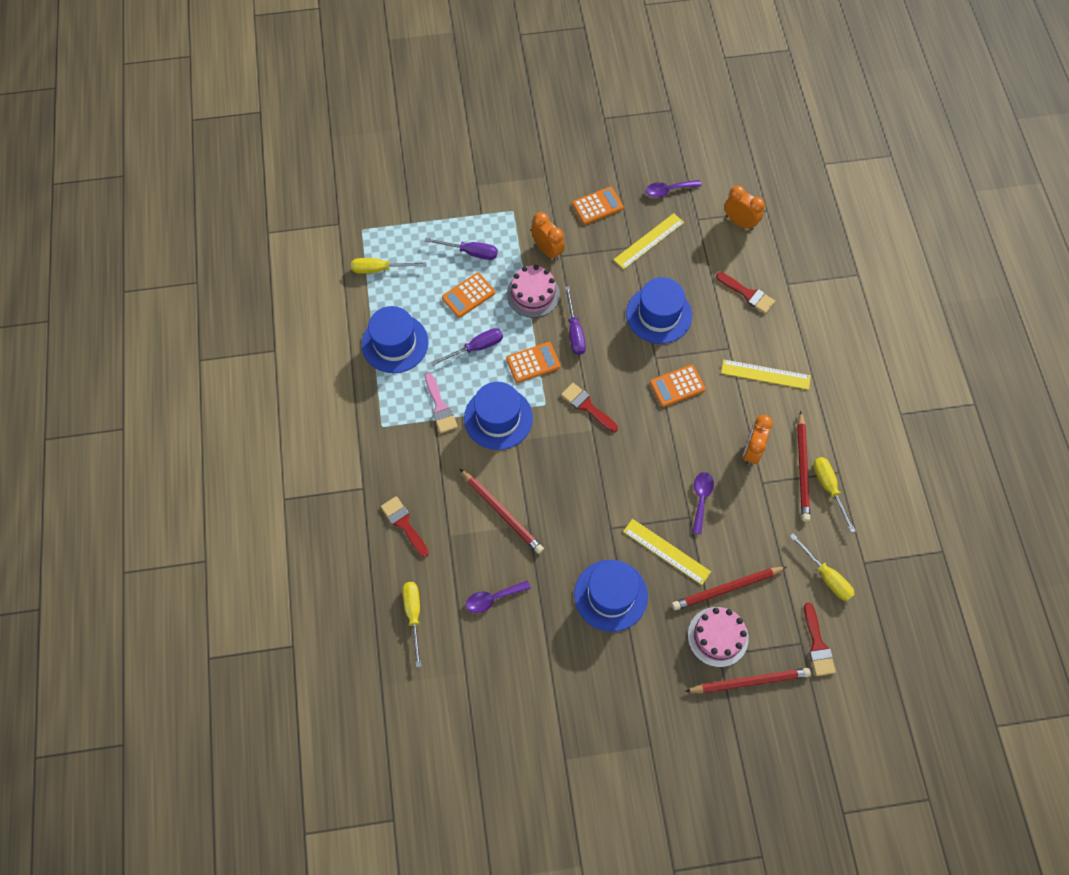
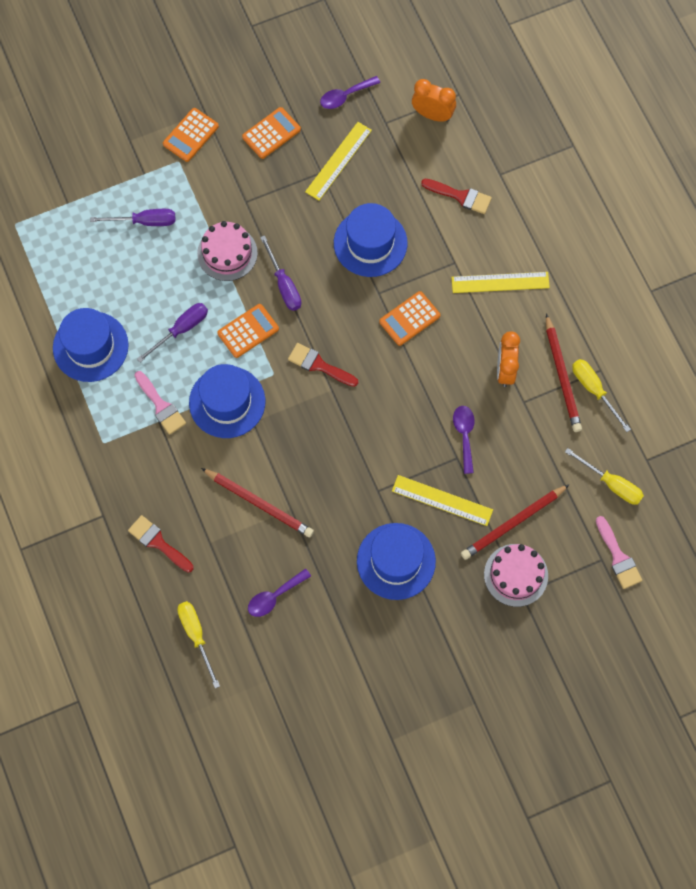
camera: 15 degrees left, 5 degrees up
(380, 269) = (49, 265): yellow screwdriver -> none
(468, 295) = (156, 272): orange calculator -> orange calculator (190, 135)
(547, 250) = (229, 198): orange clock -> none
(749, 682) = (558, 612): red pencil -> none
(817, 645) = (618, 557): red brush -> pink brush

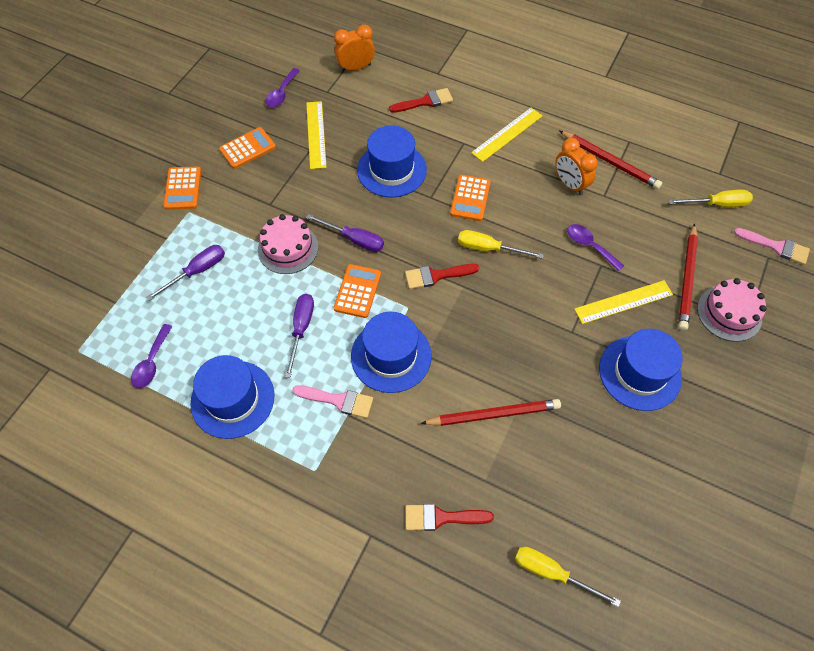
camera: 40 degrees left, 10 degrees down
(271, 133) = (247, 148): orange calculator -> orange calculator turned 45 degrees clockwise
(274, 596) = (580, 480): purple spoon -> purple spoon (152, 362)
(594, 390) = (639, 156): yellow screwdriver -> yellow screwdriver (488, 248)

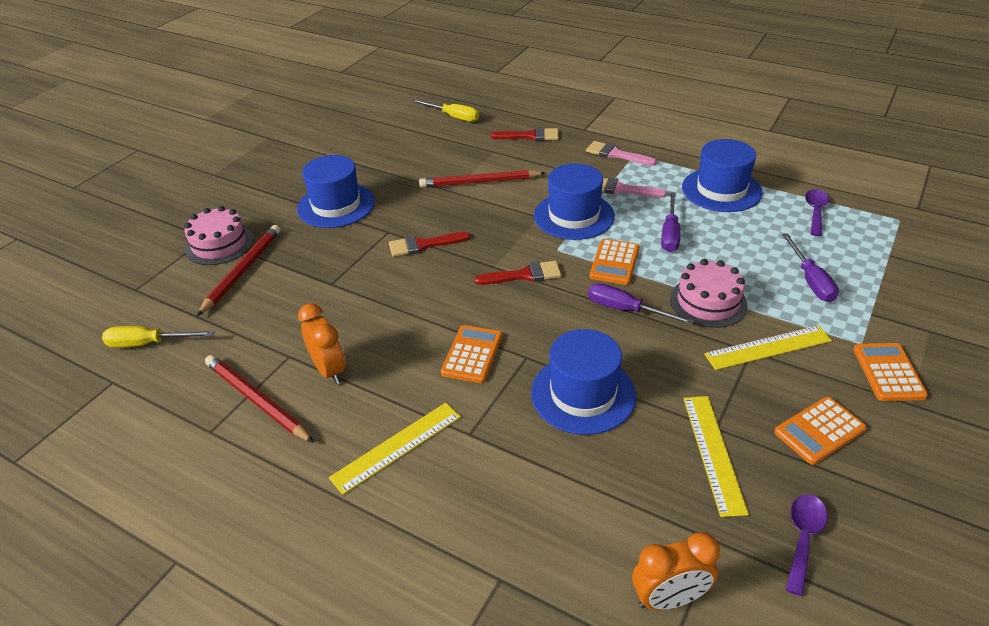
camera: 175 degrees left, 20 degrees down
(197, 271) = (810, 280): purple screwdriver -> purple screwdriver turned 60 degrees counterclockwise
(425, 102) = (528, 512): red brush -> red brush (423, 245)
(488, 248) = (459, 299): yellow screwdriver -> none
(589, 246) = (336, 301): purple spoon -> none
(623, 302) = (323, 253): yellow ruler -> yellow ruler (768, 348)
(776, 247) = (117, 298): pink brush -> pink brush (616, 154)

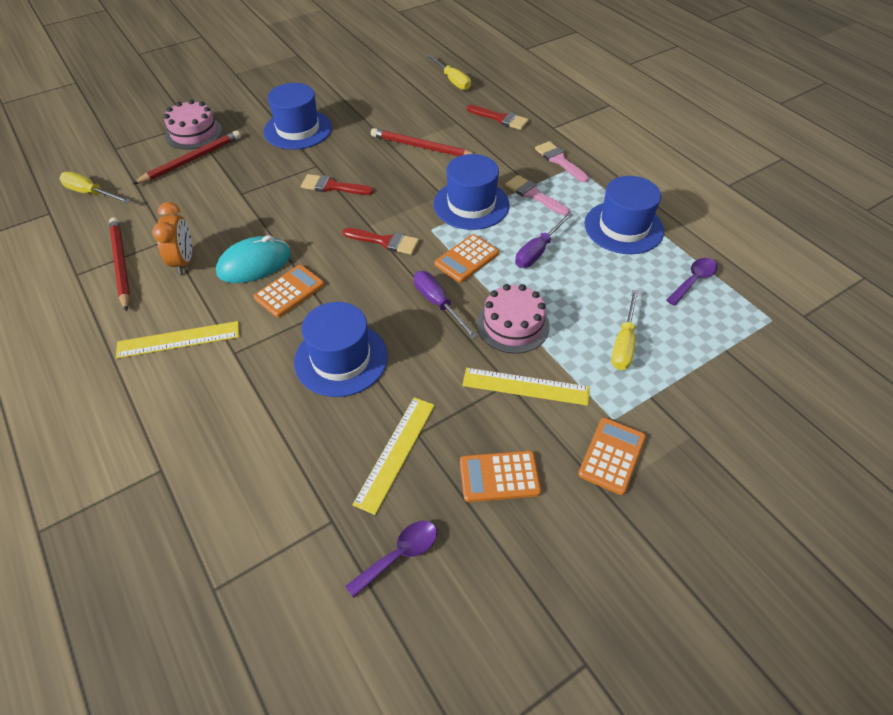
camera: 25 degrees right, 10 degrees up
(410, 343) = (254, 264): none -> turquoise mouse
(669, 599) = (258, 545): orange clock -> none
(810, 280) = (623, 343): purple screwdriver -> yellow screwdriver

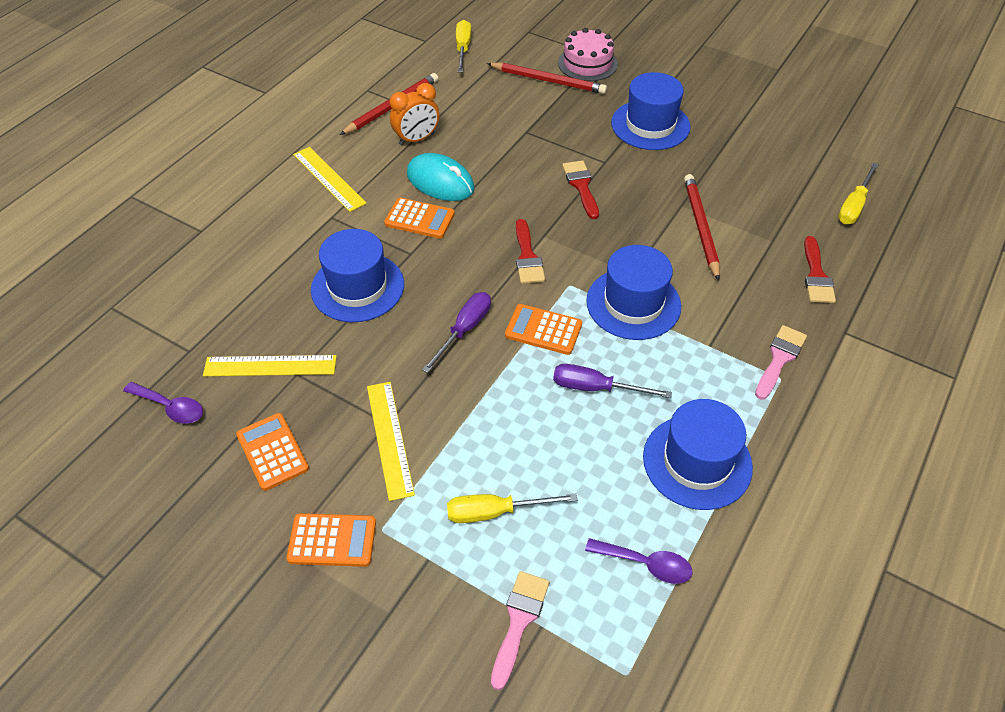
camera: 65 degrees right, 0 degrees up
(513, 325) = (468, 401): pink cake -> none
(533, 195) = (693, 354): pink brush -> pink brush (519, 621)

